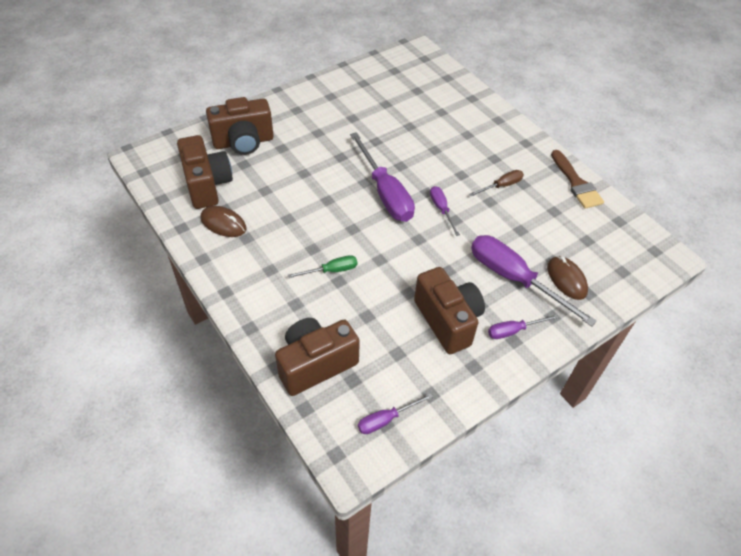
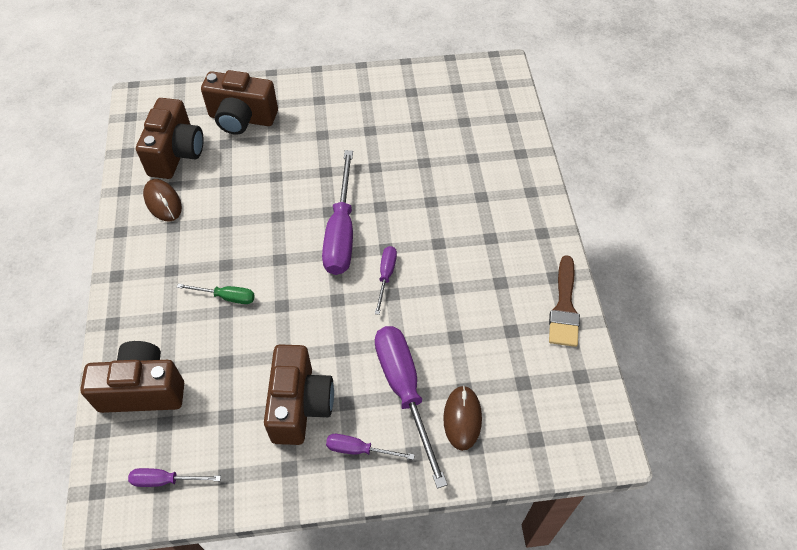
camera: 30 degrees right, 5 degrees up
(501, 186) = (473, 275): brown screwdriver -> none

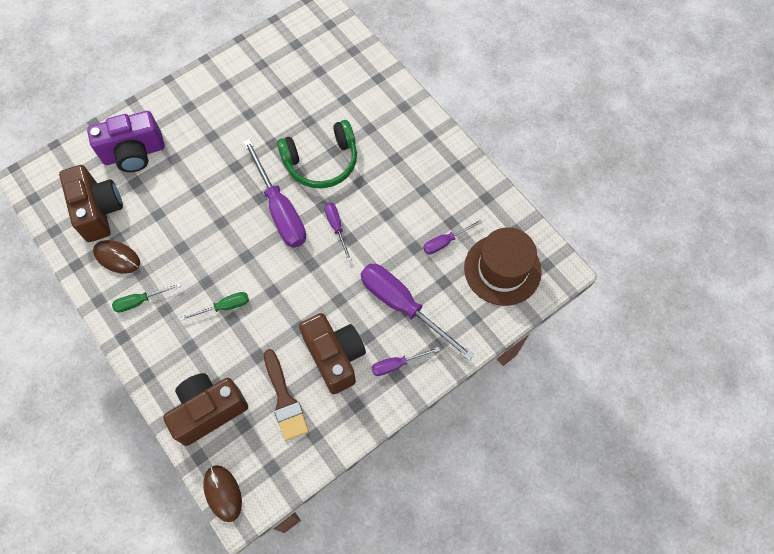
camera: 30 degrees left, 10 degrees up
(155, 251) = (140, 301): none -> green screwdriver
(165, 480) = (272, 463): purple screwdriver -> purple screwdriver (445, 242)
(242, 118) = (134, 153): brown camera -> purple camera
(411, 206) = (321, 162): none -> green headphones
(462, 418) = (454, 303): brown mouse -> brown mouse (223, 493)
(539, 410) = (502, 269): none -> brown hat
(564, 307) = (477, 185): brown brush -> brown brush (285, 400)

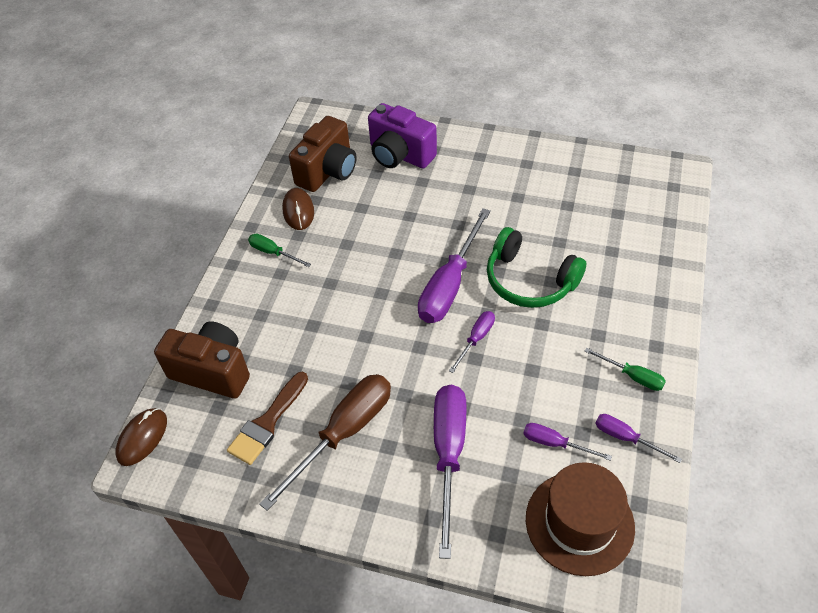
camera: 55 degrees right, 15 degrees down
(224, 307) = (318, 312): green screwdriver -> green screwdriver (632, 376)
(335, 357) = (344, 433): brown camera -> brown screwdriver
(397, 364) = (382, 494): purple screwdriver -> purple screwdriver (626, 438)

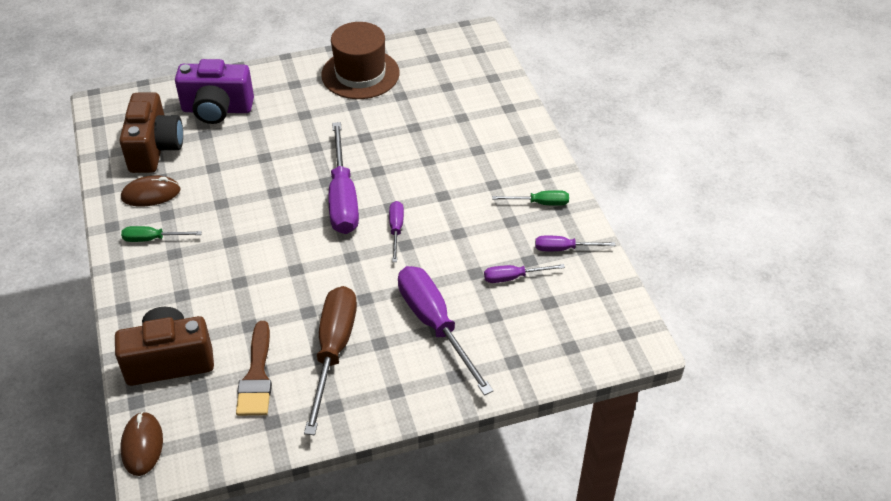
camera: 35 degrees left, 5 degrees down
(298, 211) = (151, 194): brown mouse -> brown mouse turned 60 degrees counterclockwise
(529, 280) = (409, 166): green headphones -> none
(579, 522) = (569, 323): brown hat -> brown hat (360, 74)

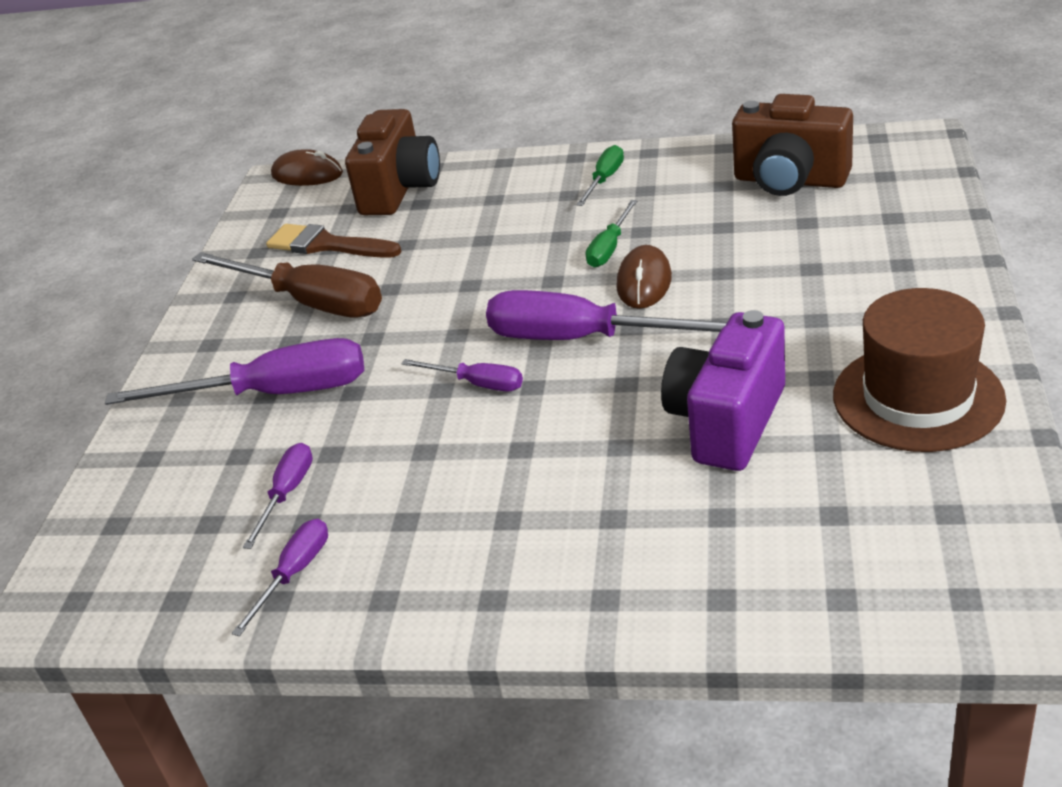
camera: 120 degrees right, 10 degrees down
(151, 194) = (693, 178): brown mouse -> brown mouse (644, 282)
(217, 109) = (865, 234): purple camera -> purple camera (727, 422)
(540, 203) = (419, 571): green screwdriver -> green screwdriver (609, 248)

